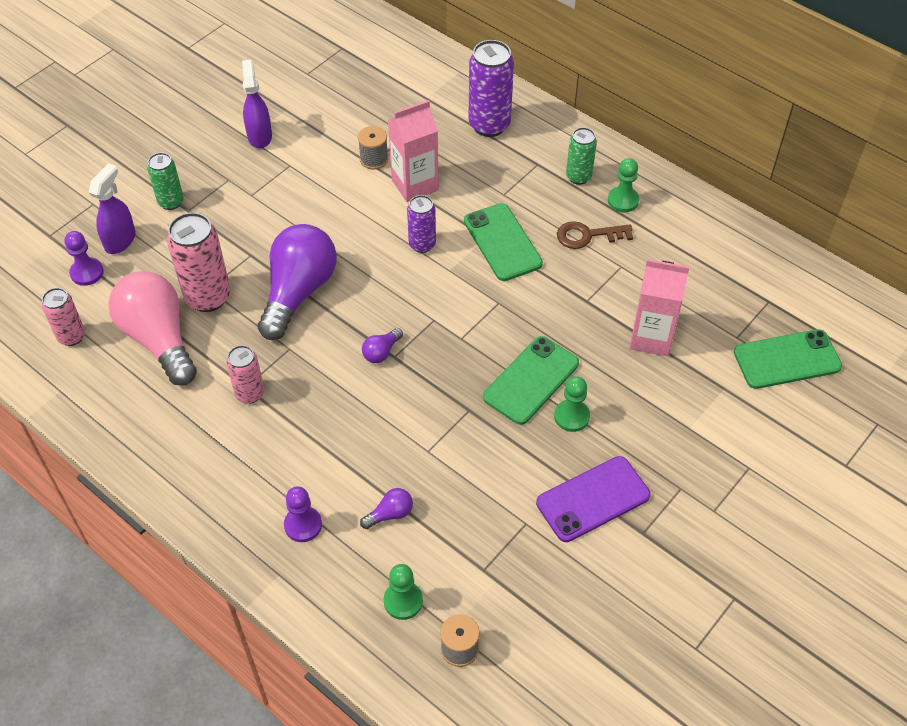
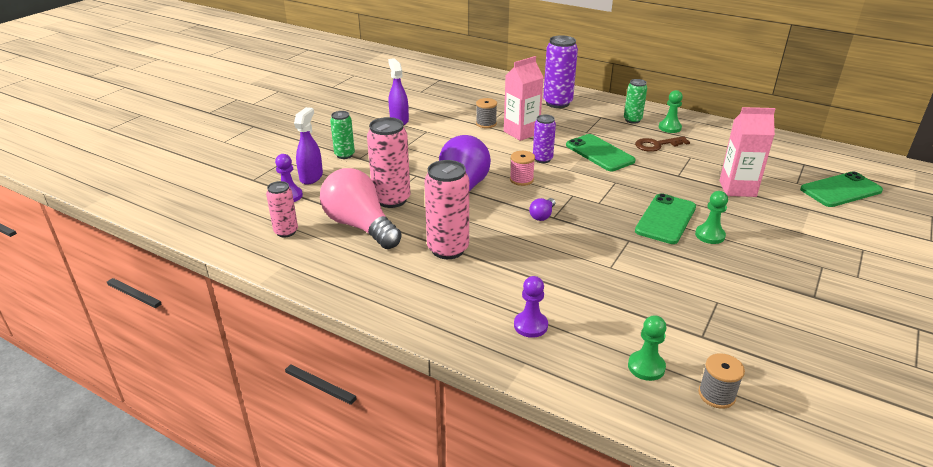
camera: 10 degrees left, 20 degrees down
(250, 393) = (448, 249): pink can -> pink can, size x1.68
(380, 281) = (521, 179): none -> pink spool
(390, 514) = (602, 309): purple light bulb -> none
(593, 499) = (760, 280): purple phone -> none

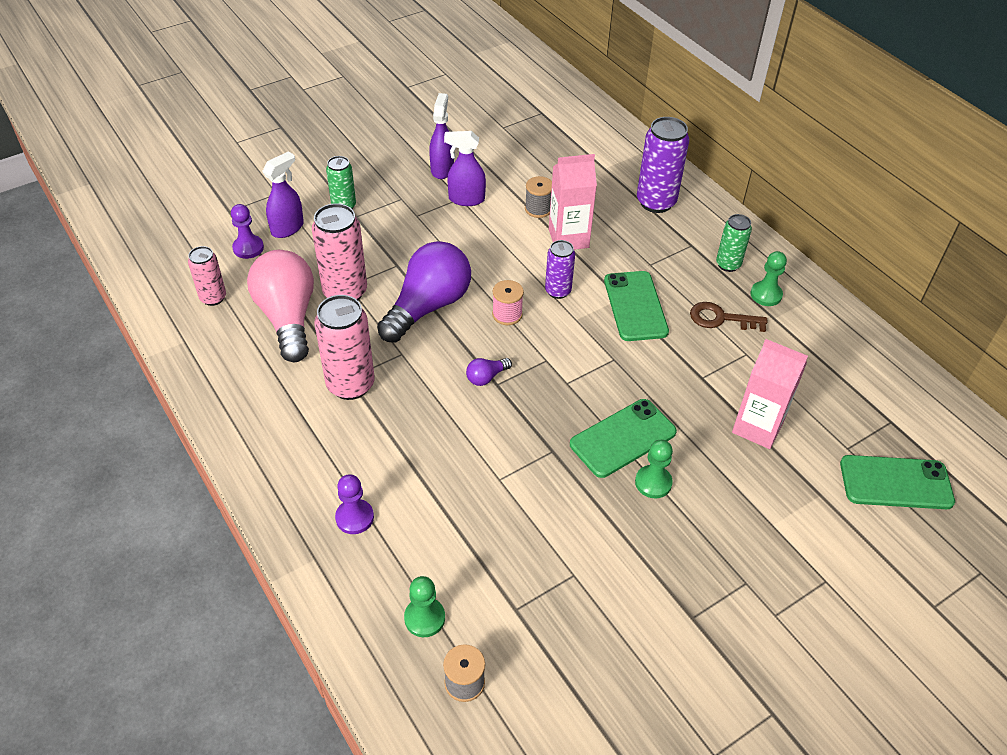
camera: 25 degrees right, 15 degrees up
(431, 130) = (466, 199): none -> purple spray bottle

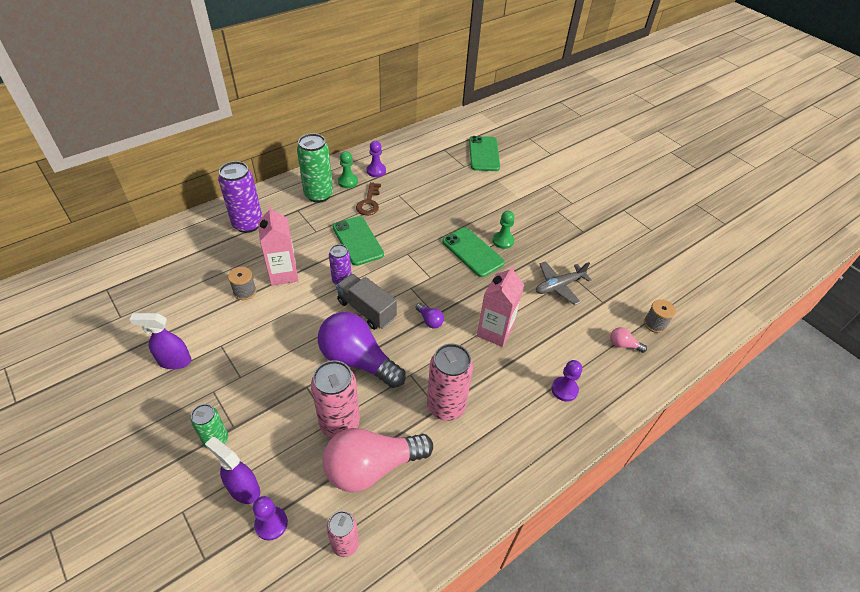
camera: 95 degrees left, 0 degrees up
(424, 618) = (623, 345): green pawn -> pink light bulb
(466, 199) = (223, 341): purple spray bottle -> none
(507, 314) = (366, 310): pink spool -> grey truck
(552, 548) = (559, 286): none -> grey plane
(635, 306) = (358, 241): green phone -> green phone turned 75 degrees clockwise
(728, 264) = (318, 195): green can -> green can, size x1.68
(757, 427) = (455, 196): pink carton -> pink carton (495, 331)
(801, 327) = (376, 171): none -> purple pawn

